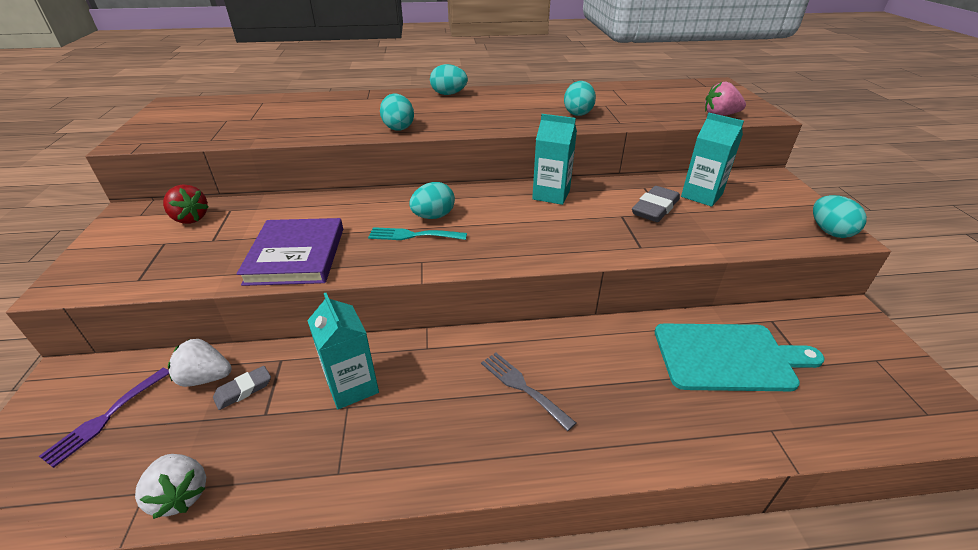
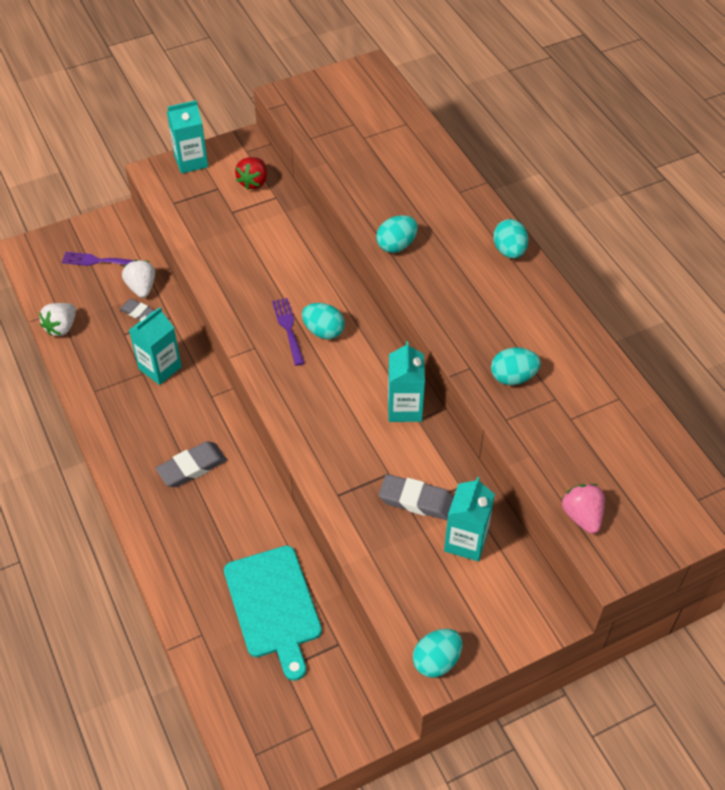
camera: 70 degrees right, 15 degrees up
(93, 254) = (191, 161): none -> turquoise carton
(296, 255) = (232, 269): purple book -> none
(413, 235) = (288, 328): turquoise fork -> purple fork
(522, 387) = (192, 467): grey fork -> grey eraser

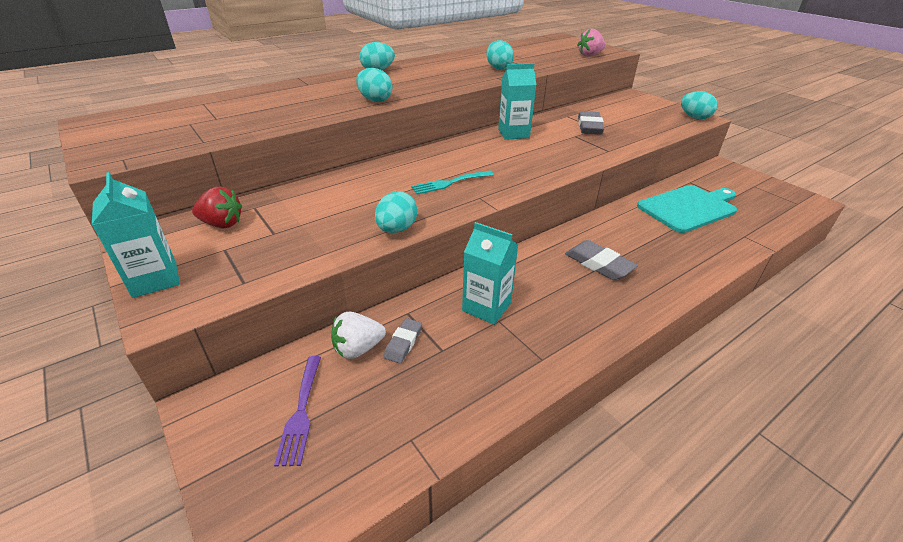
camera: 100 degrees left, 15 degrees down
(61, 327) = (444, 425): white strawberry -> none
(288, 328) = (449, 183): purple fork -> turquoise fork
(323, 331) = (447, 167): turquoise egg -> turquoise egg (396, 229)
(466, 541) = (606, 113): turquoise carton -> none

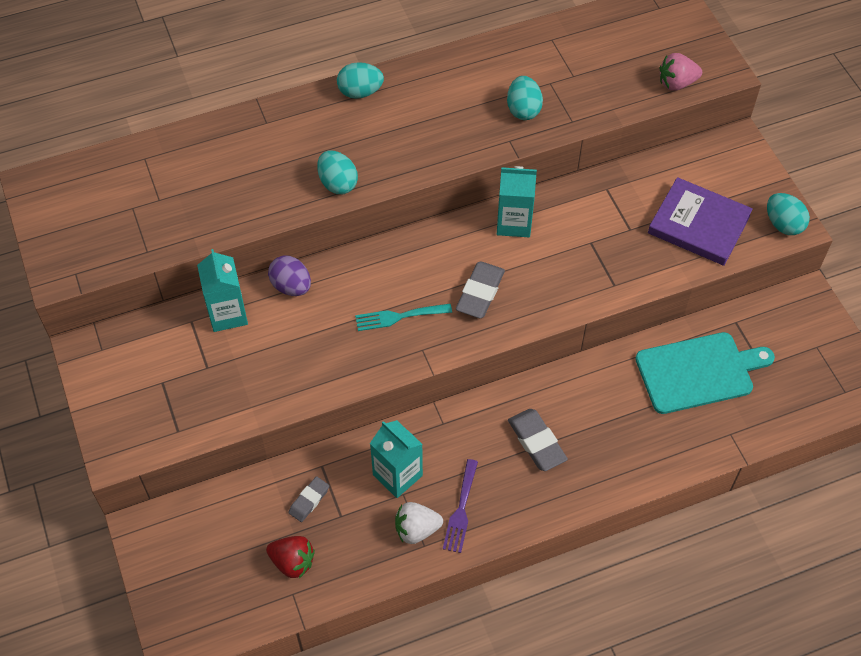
camera: 15 degrees right, 20 degrees up
(155, 279) = (105, 411): turquoise carton -> turquoise carton (227, 314)
(222, 224) = (160, 343): red strawberry -> red strawberry (292, 562)
(301, 412) = (214, 551): purple fork -> purple fork (461, 510)
(347, 178) = (291, 286): none -> purple egg
(358, 348) = (269, 498): white strawberry -> white strawberry (416, 529)
(396, 229) = (323, 386): turquoise egg -> none
(589, 127) = (621, 223): grey eraser -> grey eraser (480, 293)
(641, 122) = (699, 224): none -> purple book

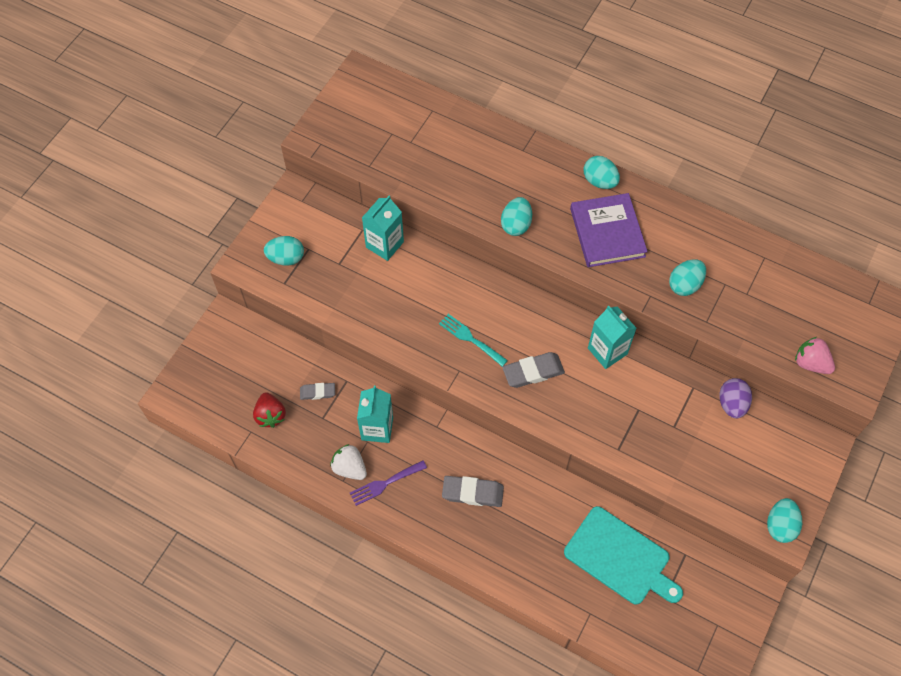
camera: 50 degrees right, 5 degrees up
(151, 409) = (286, 258): none -> turquoise egg
(291, 286) = (436, 262): purple egg -> purple egg (732, 404)
(536, 442) = (472, 493): grey eraser -> grey eraser turned 75 degrees clockwise
(699, 224) = (722, 468): purple book -> purple book (607, 232)

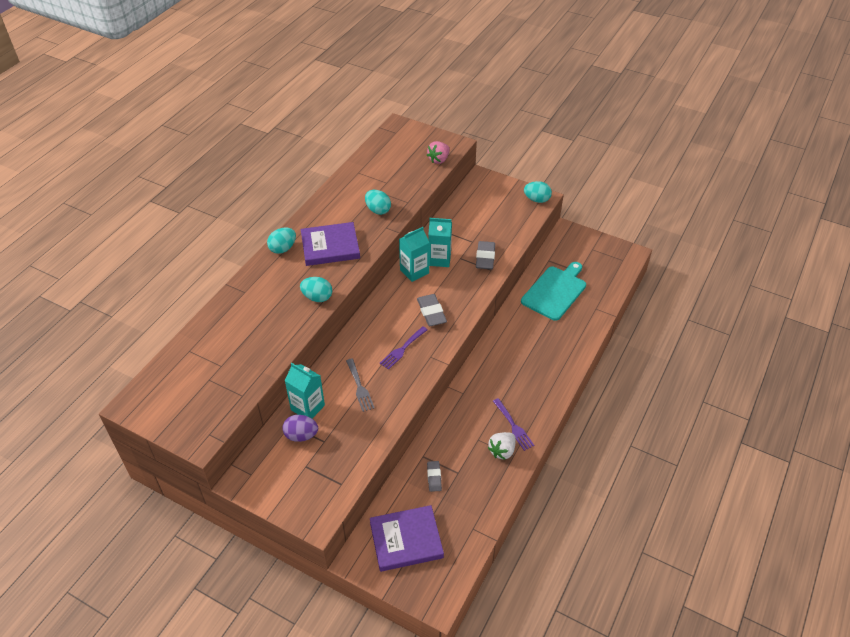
camera: 90 degrees left, 15 degrees down
(243, 364) = (406, 540): none -> purple book
(270, 415) = (457, 513): red strawberry -> none
(286, 258) = (314, 484): turquoise egg -> none
(377, 428) = (466, 433): turquoise carton -> turquoise carton (439, 259)
(412, 294) = (359, 387): none -> grey fork
(470, 339) = (402, 349): turquoise fork -> purple fork
(472, 493) = (516, 370): grey eraser -> grey eraser (485, 258)
(732, 404) = (454, 213): purple egg -> purple egg (301, 435)

